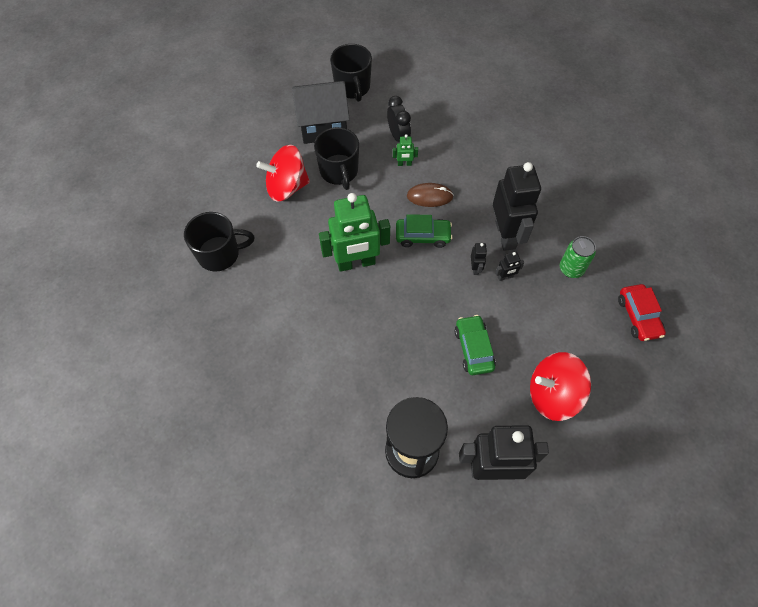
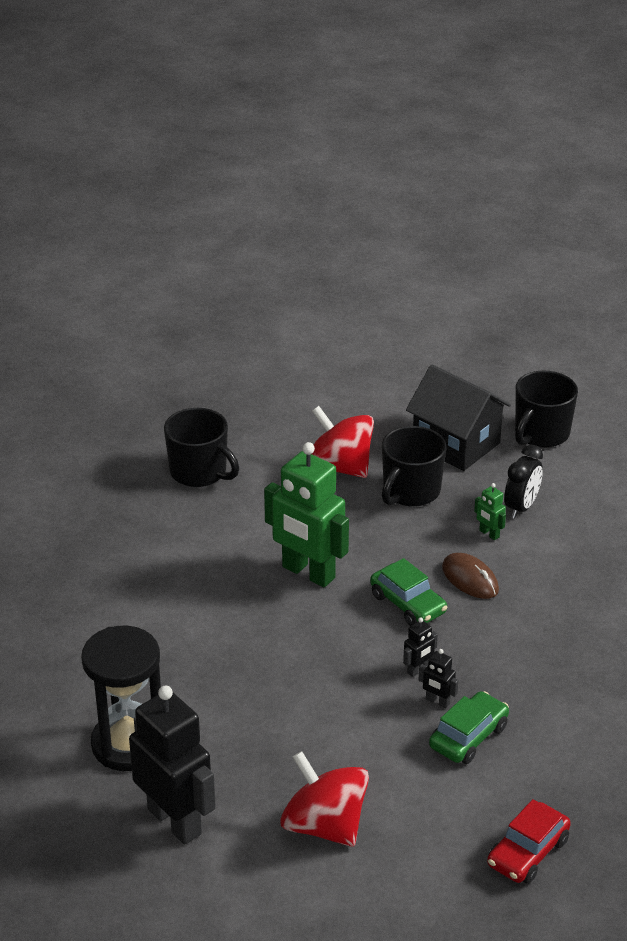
camera: 50 degrees right, 25 degrees down
(473, 348) = (308, 726): green car -> green car (468, 736)
(506, 235) = (498, 671): black robot -> none
(571, 269) = (521, 754): green can -> none

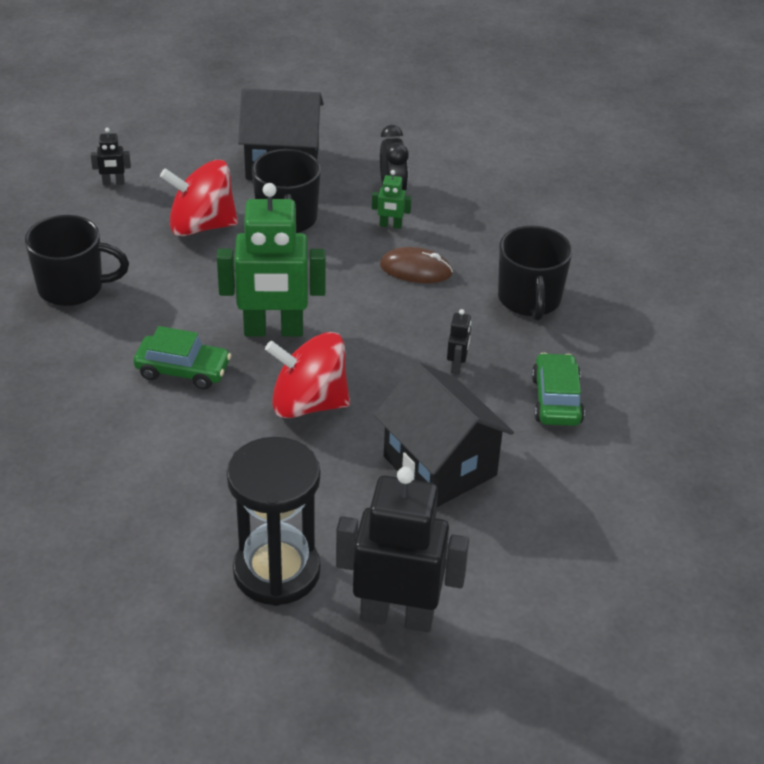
camera: 40 degrees left, 5 degrees up
(321, 736) = (439, 466): none -> black house
(324, 825) = (526, 541): red spinning top -> red spinning top (308, 403)
(408, 604) = (388, 315): green car -> green car (183, 370)
(437, 701) = (501, 384): black robot -> black robot (113, 183)
(527, 852) = (701, 468): red car -> none
(541, 434) = (343, 126): black mug -> black mug (529, 299)

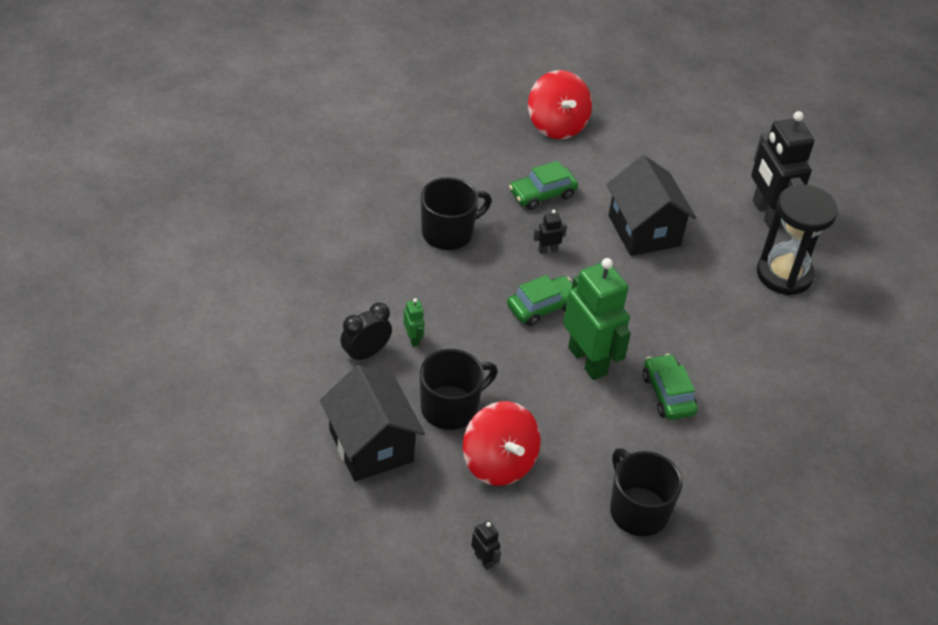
camera: 120 degrees left, 5 degrees up
(308, 403) = (643, 312): red spinning top -> red spinning top (557, 125)
(372, 327) = (542, 307): none -> green car
(416, 269) = (458, 305): brown mouse -> none
(439, 466) = (644, 231): black house -> black house turned 45 degrees counterclockwise

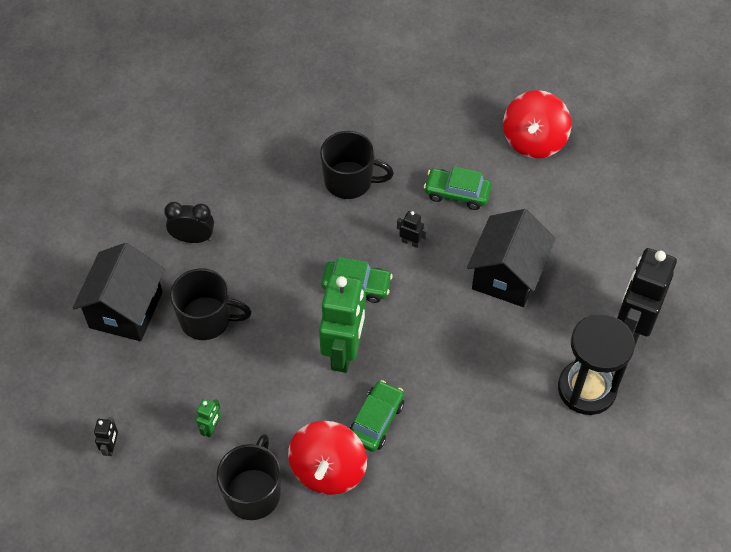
camera: 45 degrees right, 10 degrees up
(413, 339) = (236, 249): green robot -> green robot (211, 428)
(499, 462) = (196, 384): red spinning top -> red spinning top (328, 470)

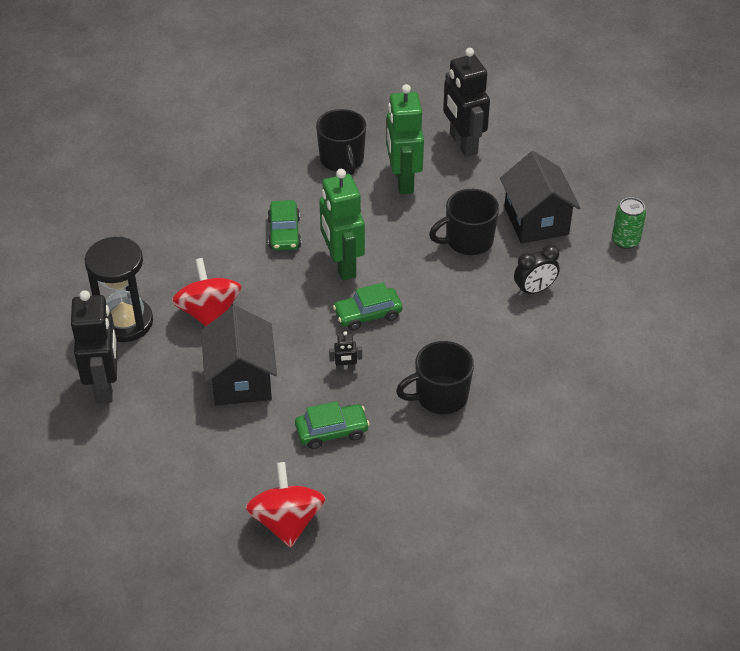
camera: 150 degrees right, 10 degrees down
(69, 247) = (625, 241): none -> green can
(111, 447) = (463, 144): black robot -> black robot, size x2.45
(211, 428) = (403, 180): green robot -> green robot, size x2.45
(328, 470) = (299, 192): red spinning top -> red spinning top (209, 313)

